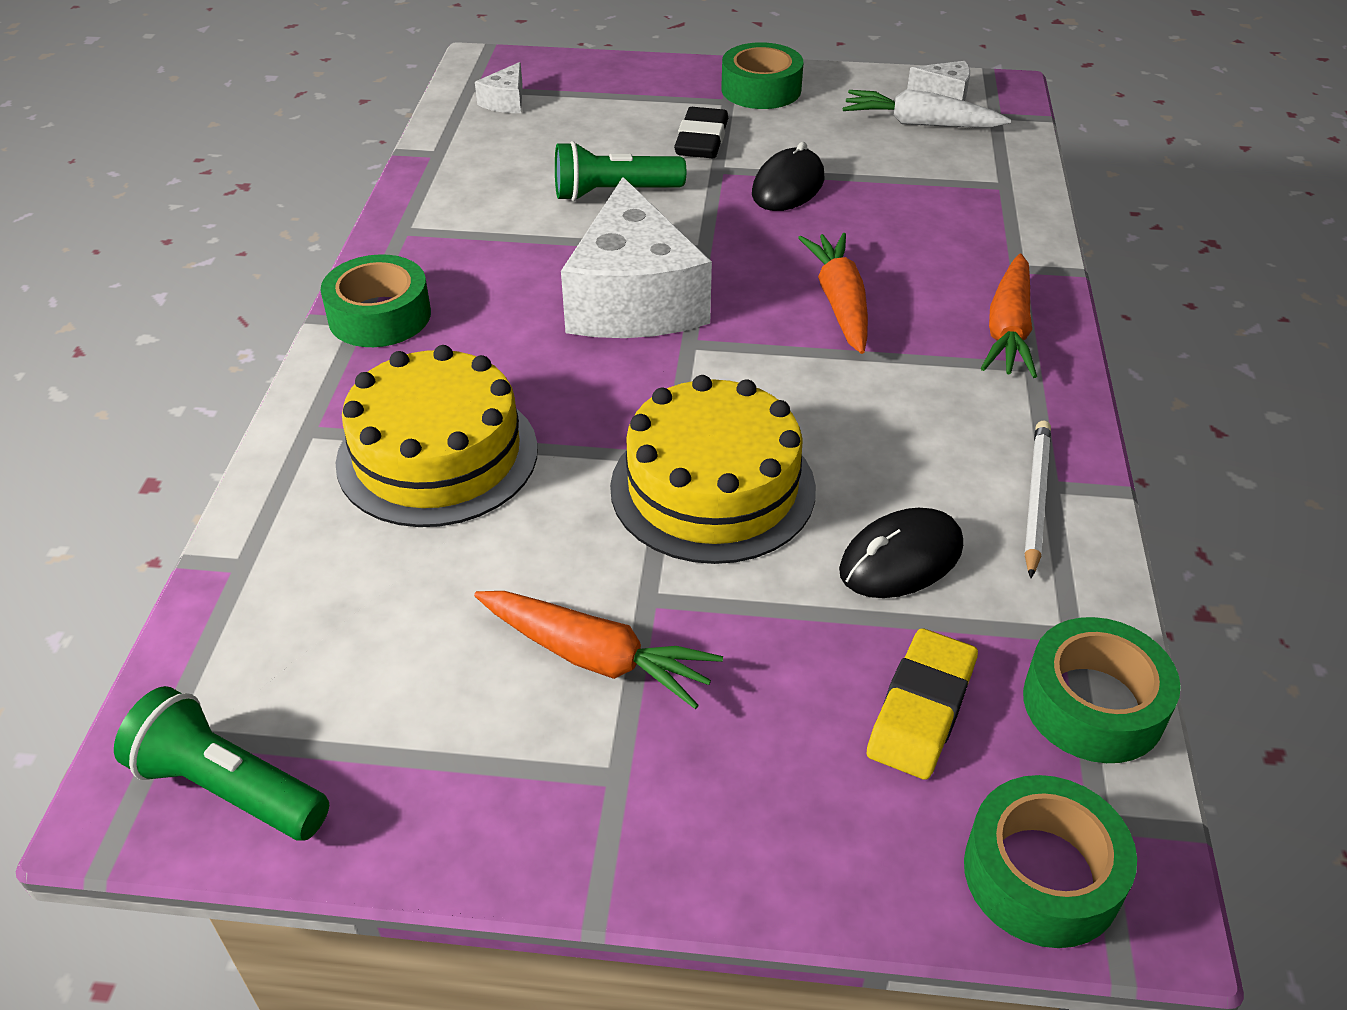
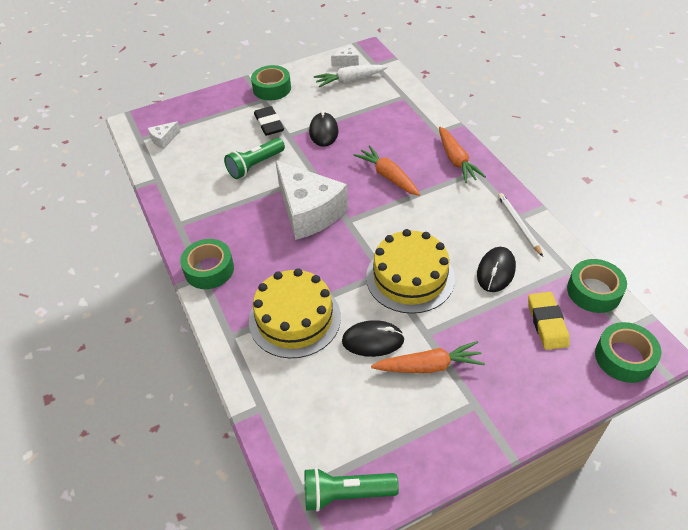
camera: 30 degrees left, 5 degrees up
(506, 101) = (164, 139): white cheese -> white cheese turned 60 degrees clockwise
(536, 559) = (373, 340): none -> black mouse

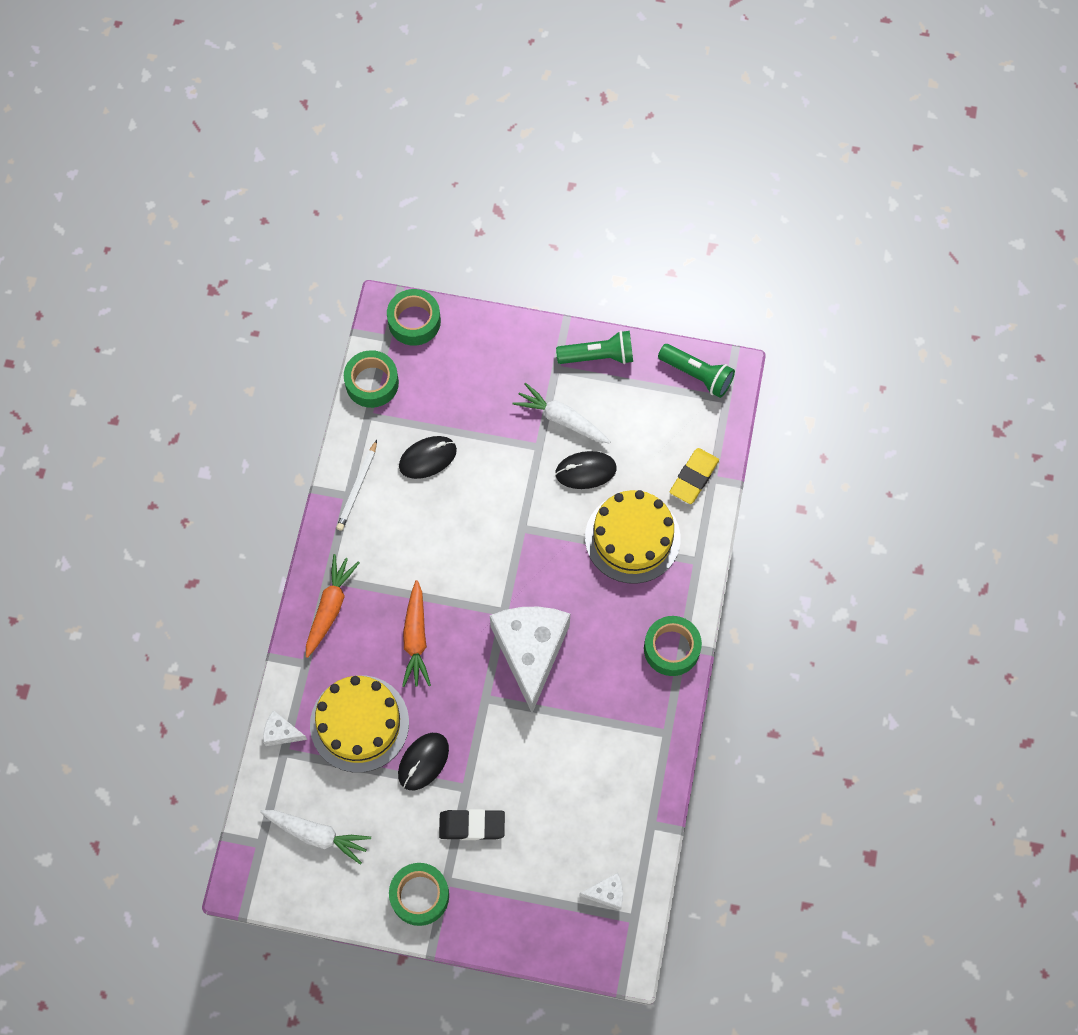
camera: 145 degrees left, 20 degrees up
(255, 165) = (535, 763): green flashlight -> green flashlight (598, 356)
(269, 124) = (472, 826): black eraser -> black eraser turned 75 degrees clockwise
(347, 61) = (287, 878): white cheese -> white cheese (281, 733)
(373, 340) = (585, 471): black mouse -> black mouse turned 45 degrees counterclockwise
(410, 277) = (504, 506): yellow cake -> yellow cake (359, 723)
(428, 366) = (562, 419): orange carrot -> white carrot
(547, 323) = (438, 386): yellow eraser -> yellow eraser (693, 477)

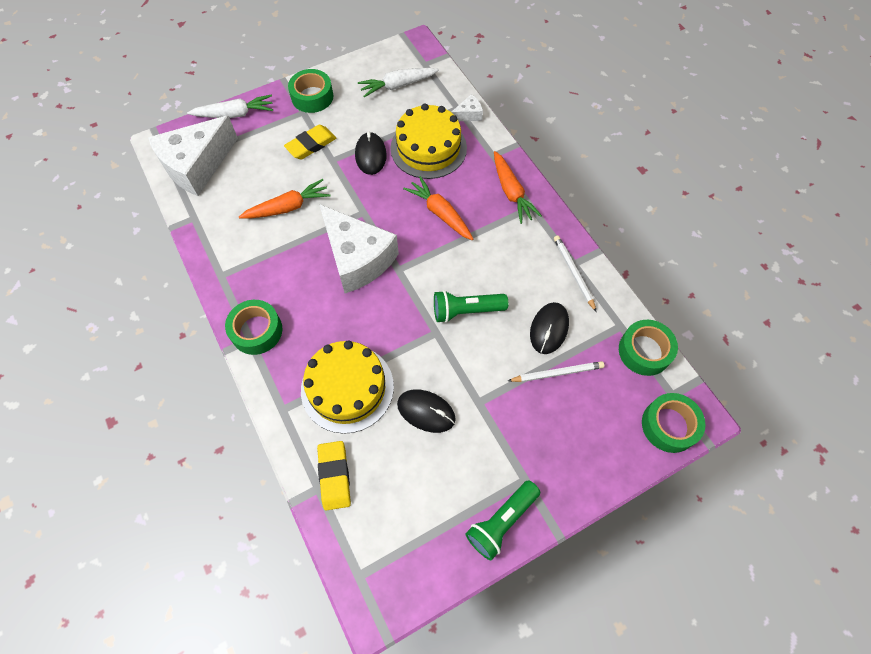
camera: 140 degrees right, 5 degrees down
(457, 420) = (557, 373): none -> white pencil
(472, 826) = (311, 145): black eraser -> yellow eraser
(552, 762) = (288, 207): none -> orange carrot
(562, 419) = (481, 439): white carrot -> white carrot (235, 114)
(585, 471) = (426, 411): black mouse -> black mouse turned 75 degrees clockwise
(606, 893) = (197, 165): white cheese -> white cheese, size x2.40
(697, 375) = (402, 578): green flashlight -> green flashlight (466, 311)

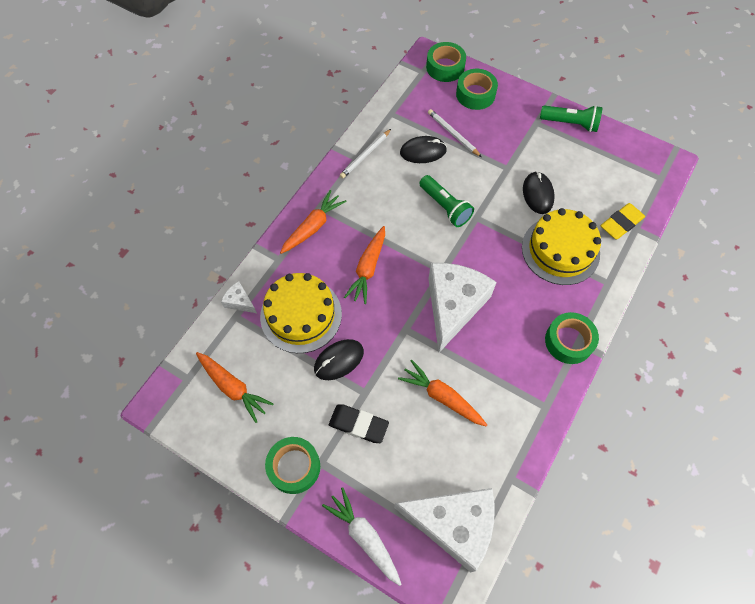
camera: 120 degrees left, 0 degrees up
(311, 145) = (358, 425): yellow eraser -> black eraser
(398, 85) = (233, 387): white carrot -> orange carrot
(644, 351) = (401, 95): green tape -> green tape (475, 94)

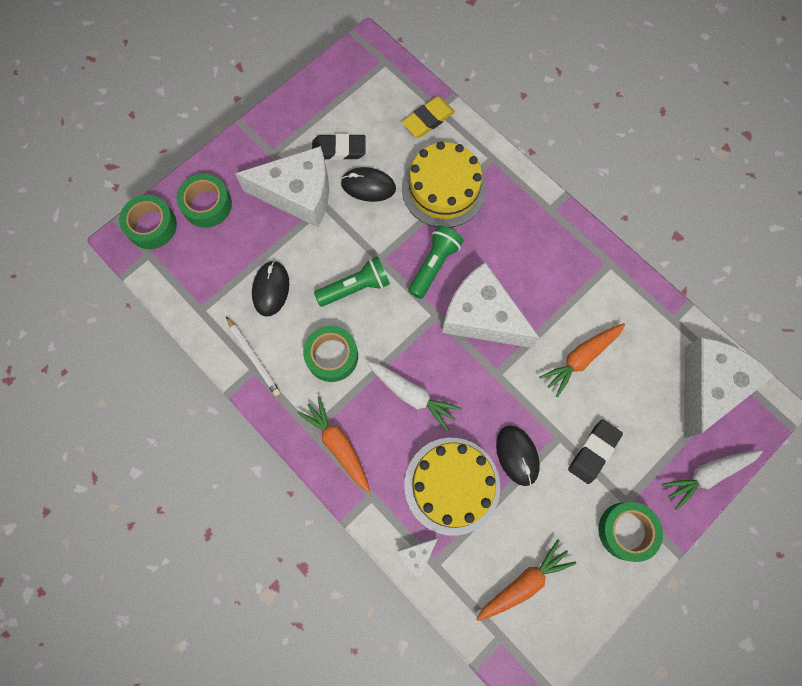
camera: 75 degrees left, 10 degrees up
(368, 268) = (412, 394): orange carrot -> white carrot
(453, 134) = (257, 248): white pencil -> none
(509, 148) = (298, 194): none -> white cheese
(561, 165) = (339, 150): none -> black eraser
(568, 341) = (547, 218): green tape -> green tape (332, 356)
(570, 123) = (286, 120): green flashlight -> green flashlight (434, 265)
(621, 223) = (428, 119): yellow eraser -> yellow eraser turned 75 degrees clockwise

